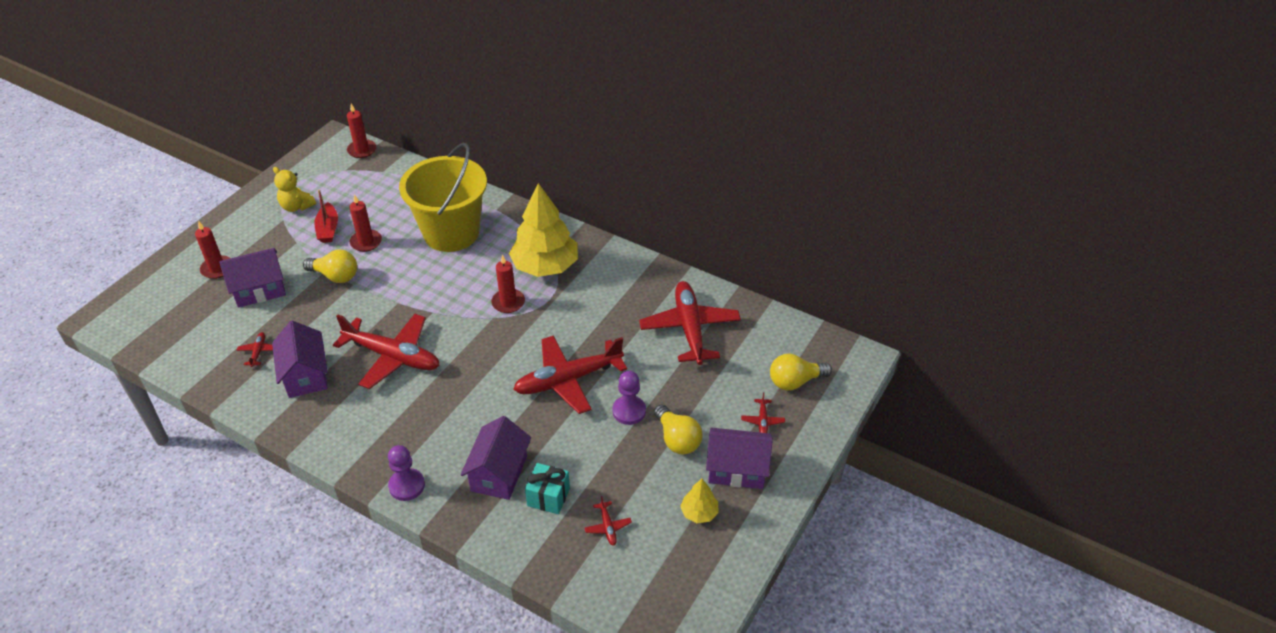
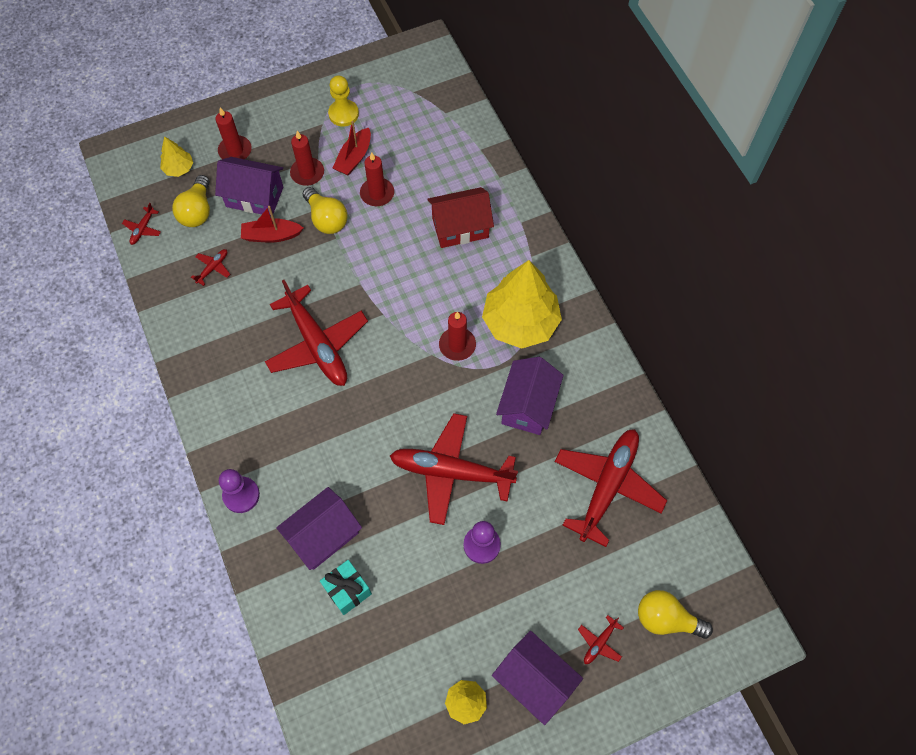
camera: 35 degrees right, 20 degrees up
(172, 302) = (179, 168): none -> yellow tree
(295, 307) = (271, 235): none -> red boat
(297, 206) = (343, 114): yellow teddy bear -> yellow pawn
(305, 375) = (234, 319): purple house -> purple house (527, 405)
(362, 150) = (443, 74): red candle -> red candle (307, 173)
(451, 233) = (460, 227): yellow bucket -> red house
(607, 526) = (376, 658): red plane -> red plane (143, 229)
(677, 439) = (503, 607): yellow light bulb -> yellow light bulb (197, 211)

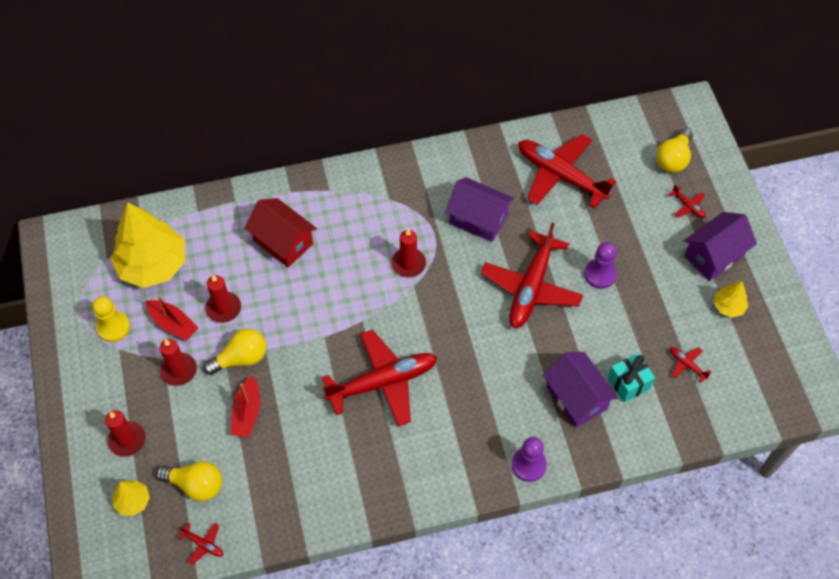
camera: 80 degrees left, 5 degrees down
(213, 268) = (272, 474): red plane -> red plane (687, 365)
(254, 197) = (194, 425): purple house -> none
(460, 227) = (283, 242): red house -> red house turned 45 degrees counterclockwise
(520, 322) = (395, 210): yellow tree -> yellow tree (153, 265)

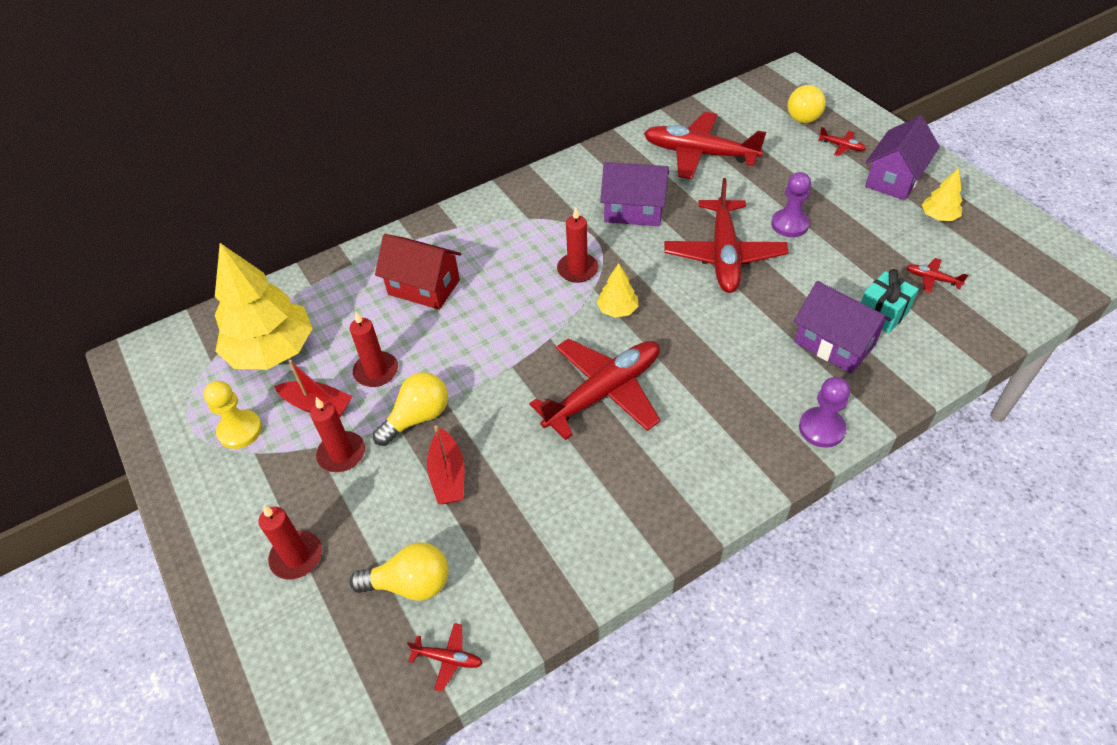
camera: 15 degrees left, 10 degrees down
(133, 501) = (328, 633): yellow tree -> yellow tree (617, 310)

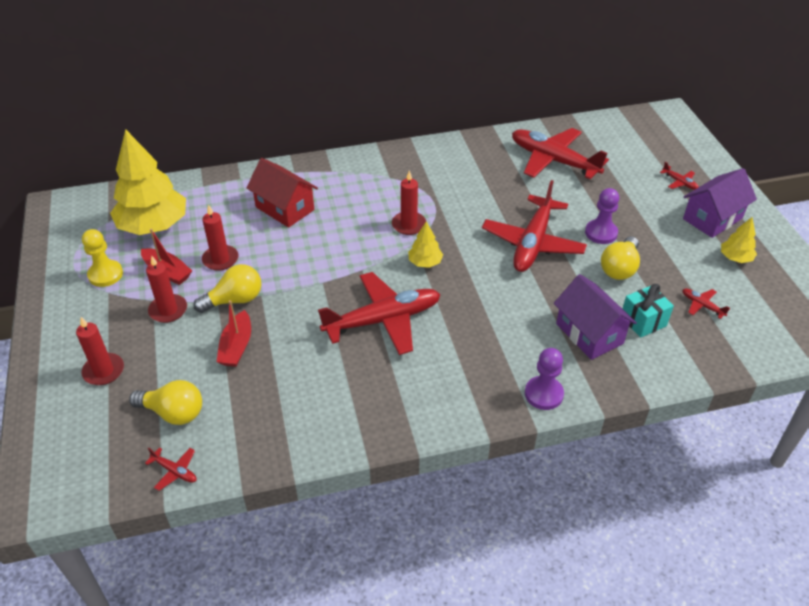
camera: 15 degrees right, 5 degrees down
(634, 211) = (476, 191): purple house -> none
(803, 114) = (659, 149): yellow light bulb -> yellow light bulb (619, 268)

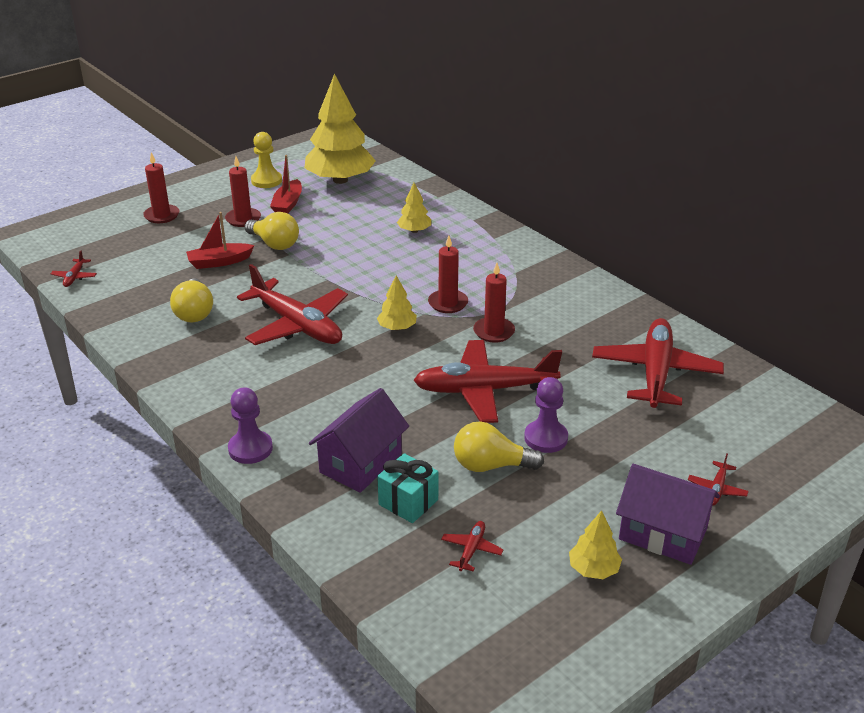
camera: 65 degrees right, 10 degrees down
(173, 413) = (133, 257): yellow light bulb -> yellow light bulb (194, 312)
(220, 259) = (320, 222): red candle -> red candle (494, 332)
(284, 208) = (414, 230): red house -> yellow tree

